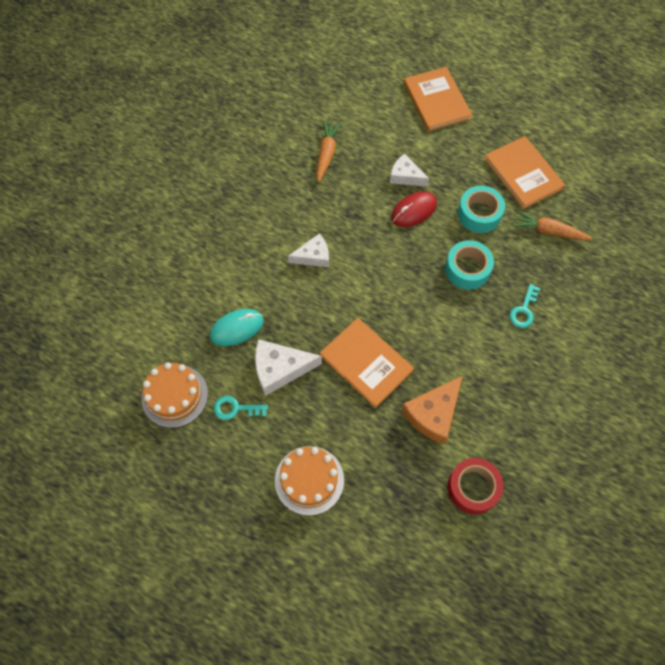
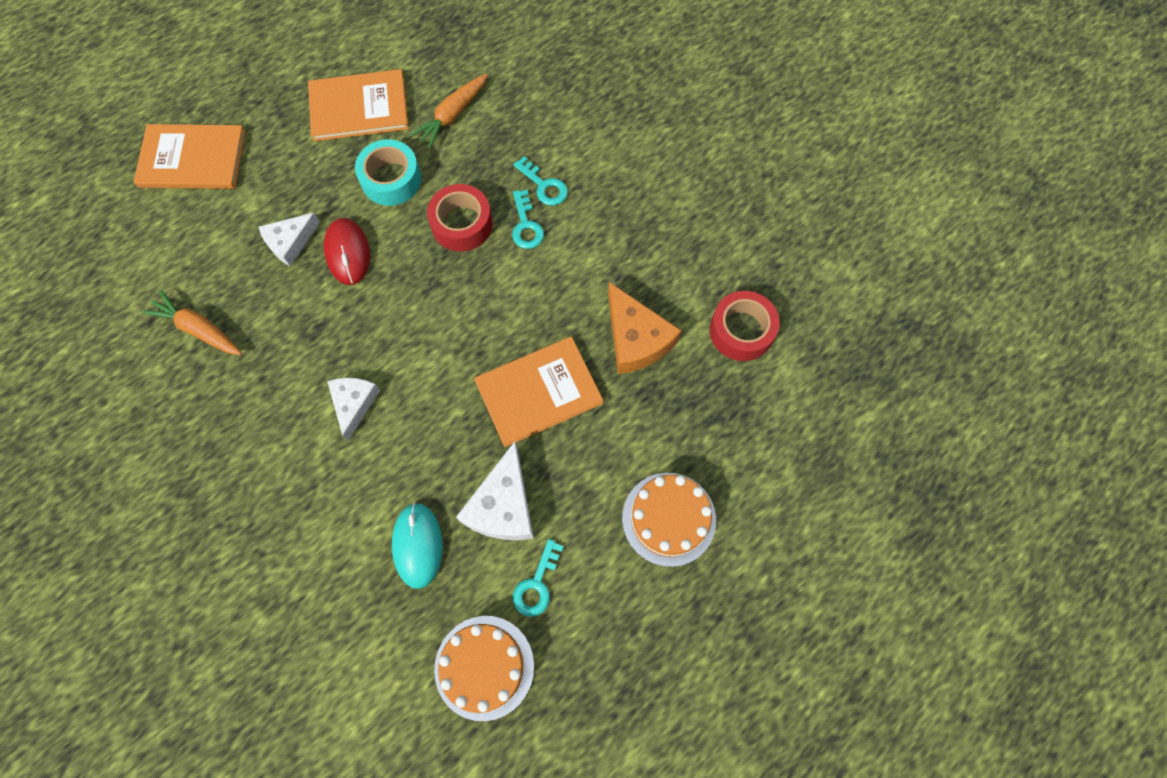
camera: 70 degrees left, 5 degrees up
(467, 269) = (462, 224): turquoise tape -> red tape
(486, 310) = (526, 225): none -> turquoise key

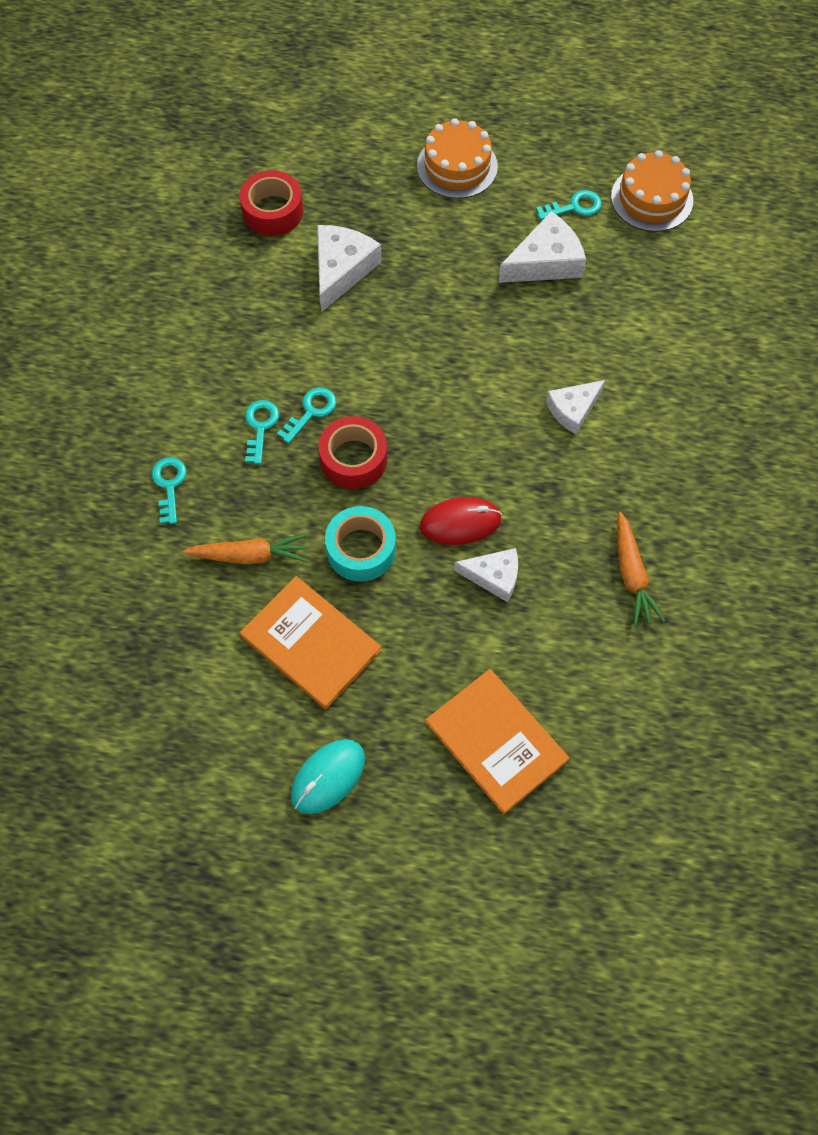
camera: 130 degrees left, 5 degrees down
(347, 253) = (460, 523): red mouse -> red mouse turned 45 degrees clockwise
(418, 545) = (623, 290): turquoise mouse -> turquoise mouse (328, 777)
(538, 392) = (444, 300): orange book -> none
(549, 104) = (169, 485): none -> turquoise key
(635, 338) = (342, 270): orange cheese -> white cheese

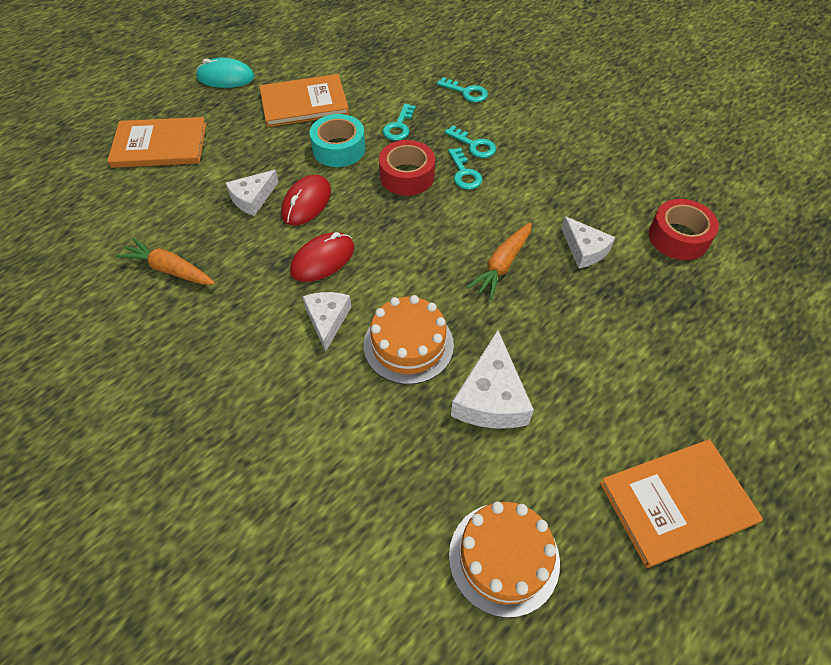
camera: 125 degrees right, 10 degrees down
(249, 555) = (385, 103): orange carrot -> orange carrot (502, 265)
(328, 777) = (226, 77): turquoise mouse -> turquoise mouse turned 75 degrees counterclockwise
(342, 270) = (584, 249): white cheese -> white cheese, size x0.66
(457, 166) = (659, 396): orange cake -> orange cake (408, 345)
(516, 458) = (323, 260): none -> red mouse
(534, 130) = (677, 502): none -> orange book
(574, 207) = (542, 468): turquoise key -> turquoise key (399, 126)

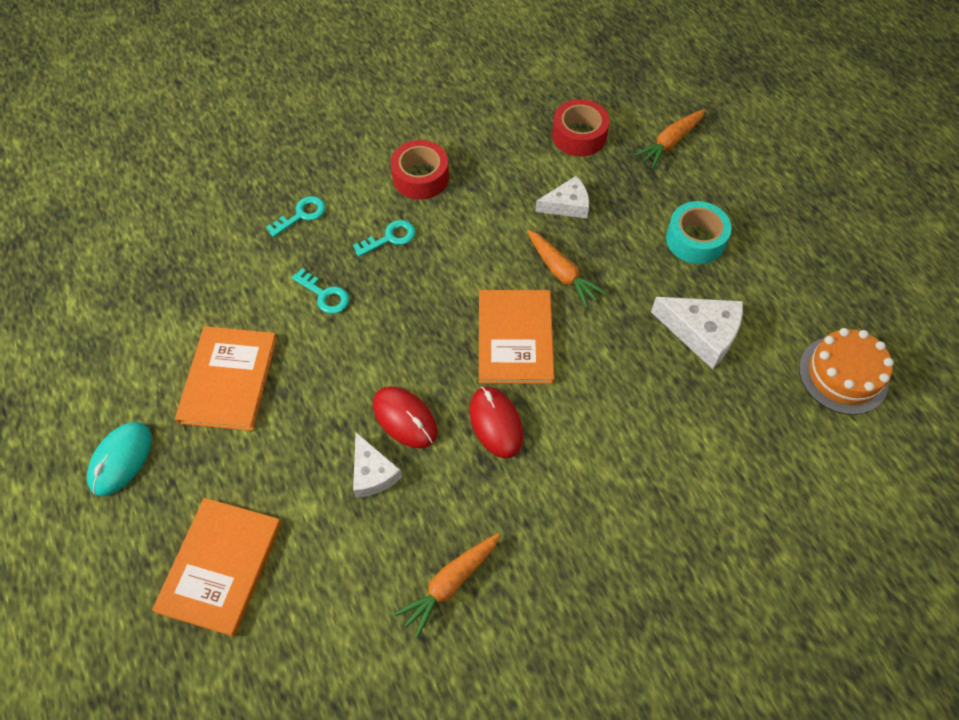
camera: 70 degrees left, 5 degrees up
(327, 320) = (577, 439): white cheese -> none
(339, 149) = (332, 364): turquoise tape -> turquoise tape (695, 239)
(407, 176) = (407, 311): red tape -> red tape (420, 177)
(408, 345) = (628, 378): orange cake -> none
(464, 173) = (427, 260): turquoise key -> none
(677, 502) = (821, 250): orange book -> orange book (515, 338)
(728, 315) = (670, 143): none -> orange carrot

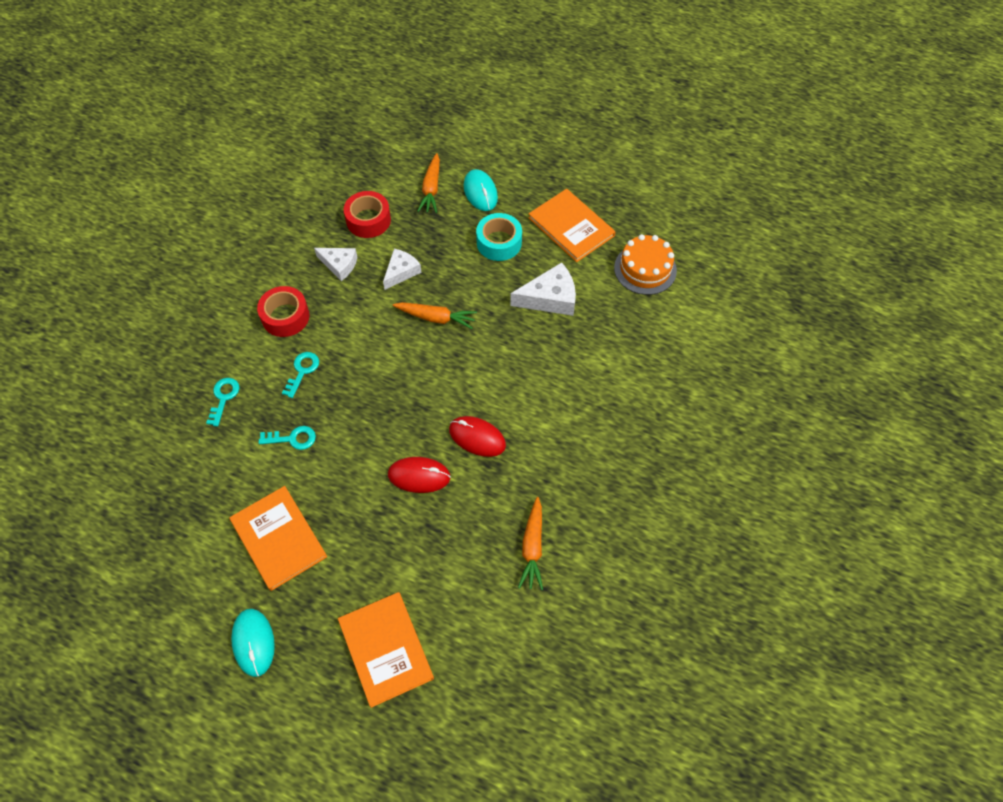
camera: 40 degrees left, 0 degrees up
(372, 473) = (429, 522): white cheese -> white cheese (339, 265)
(515, 338) = (443, 378): orange book -> orange book (571, 227)
(719, 176) = (480, 192): none -> turquoise mouse

